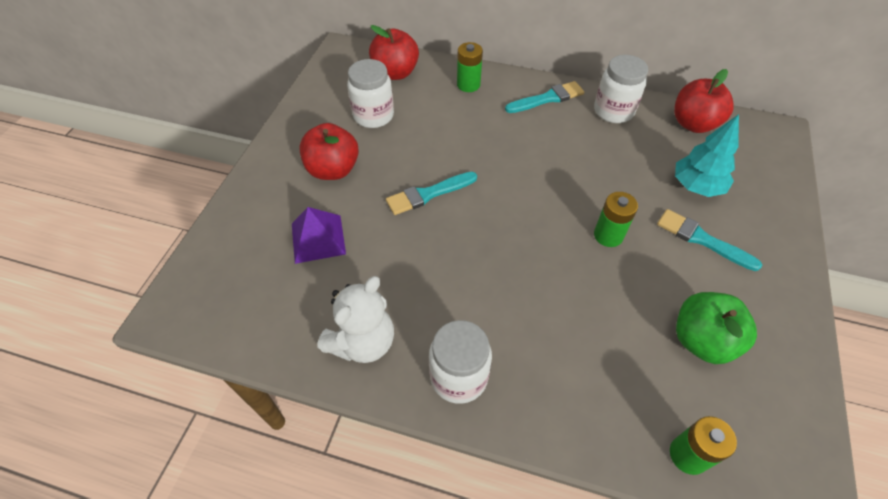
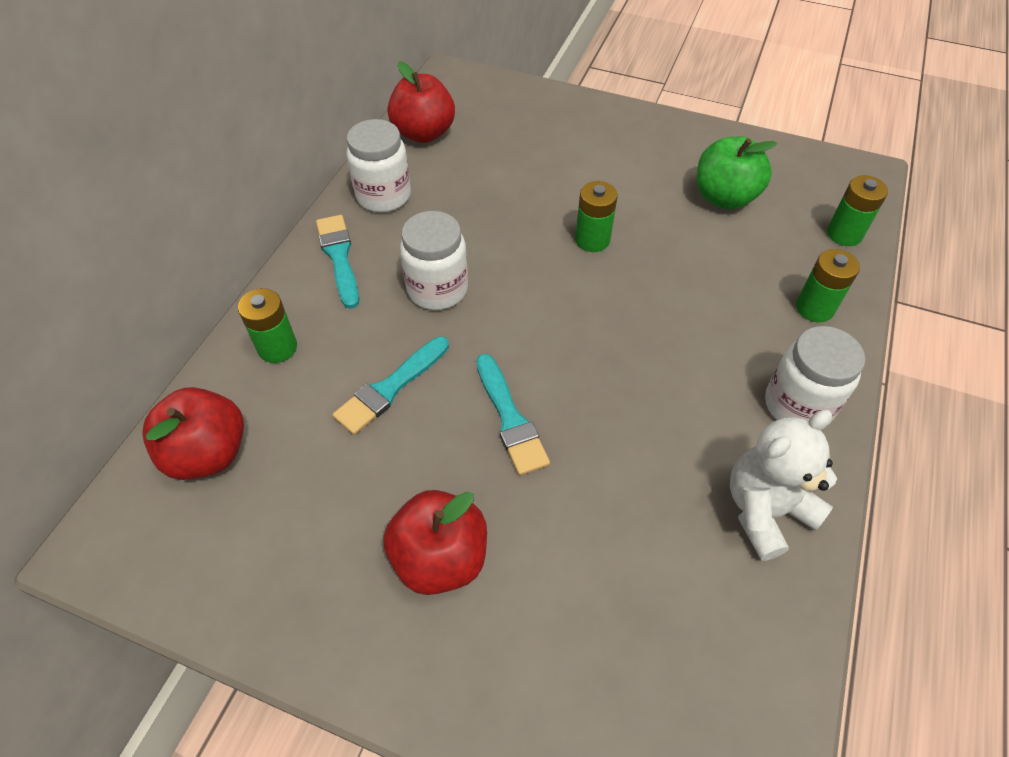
camera: 85 degrees left, 0 degrees up
(318, 238) = (590, 577): purple pyramid -> none
(363, 342) = (765, 510): white teddy bear -> white teddy bear turned 75 degrees counterclockwise
(373, 116) = (316, 492): white jar -> white jar (437, 289)
(572, 407) = (814, 308): none -> green battery
(696, 186) = (524, 154): turquoise tree -> none
(702, 239) = (599, 168): turquoise brush -> turquoise brush (390, 388)

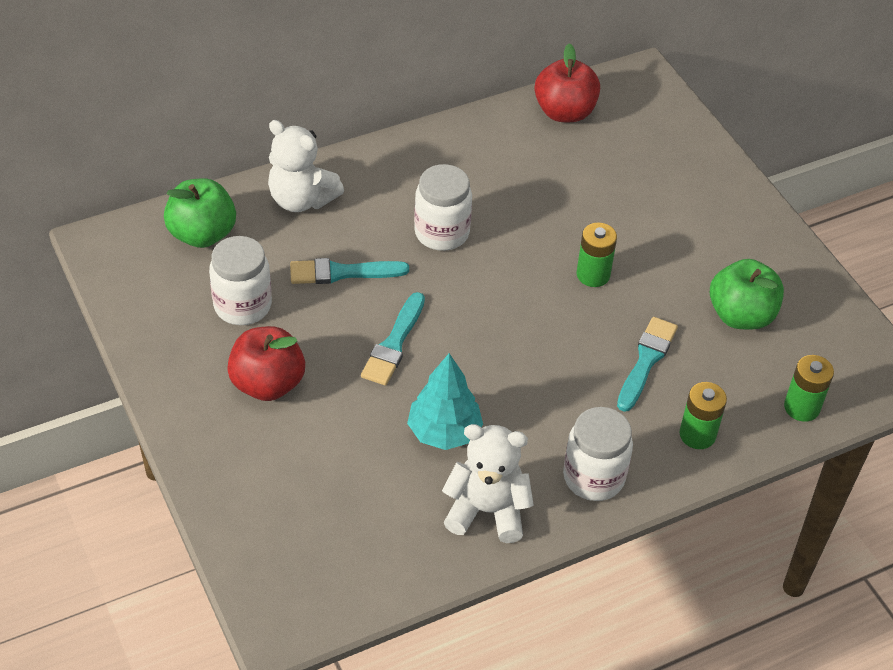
camera: 40 degrees right, 5 degrees down
(208, 453) = (202, 234): red apple -> green apple
(277, 347) = (301, 199): green battery -> white teddy bear
(339, 257) = (401, 166): turquoise brush -> turquoise brush (646, 361)
(383, 196) = (479, 142): white jar -> white jar (242, 306)
(646, 466) = (444, 432): none -> turquoise tree

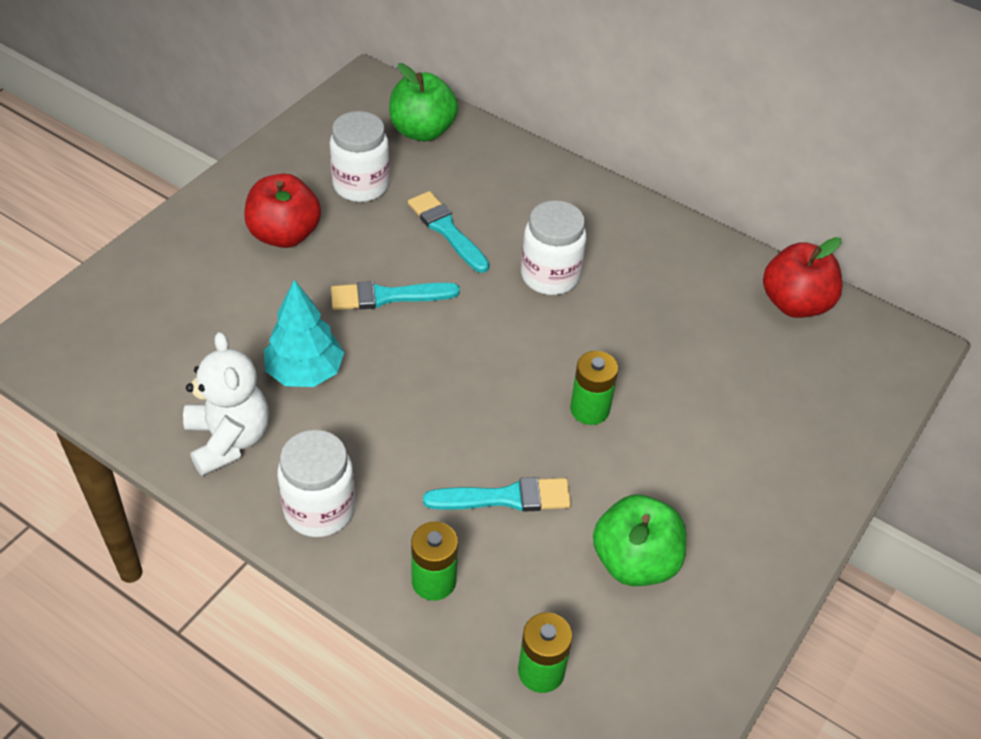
camera: 60 degrees right, 0 degrees up
(301, 199) = (512, 171): white teddy bear -> none

